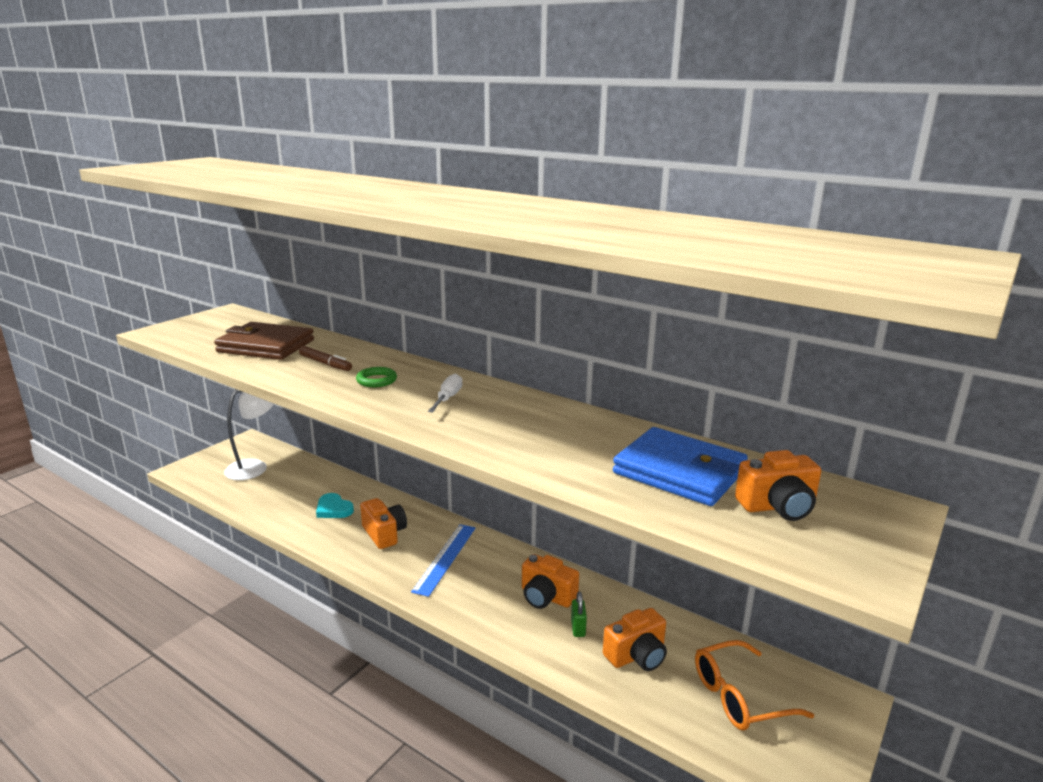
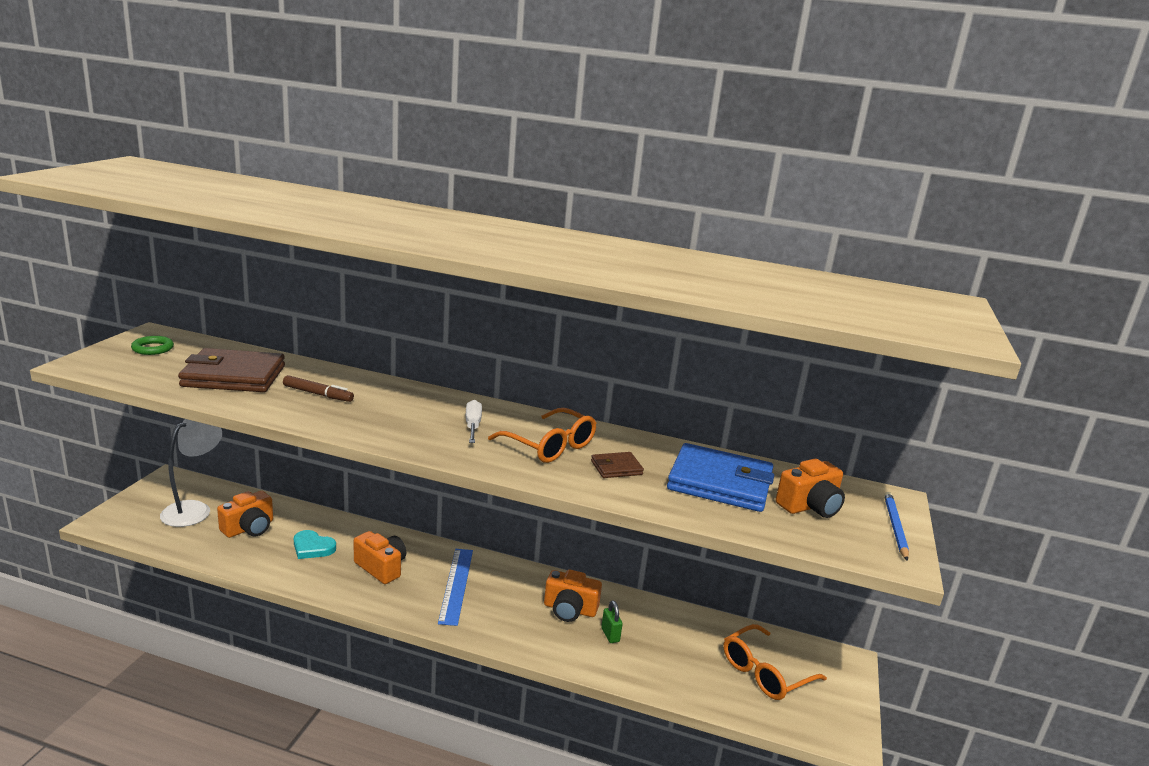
camera: 20 degrees left, 0 degrees up
(376, 380) = (387, 410): green ring -> green ring (153, 348)
(512, 421) = (549, 445): none -> orange glasses
(569, 447) = (616, 468): none -> brown wallet
(637, 655) = (670, 651): orange camera -> orange camera (249, 528)
(881, 541) = (895, 527): none -> blue pencil

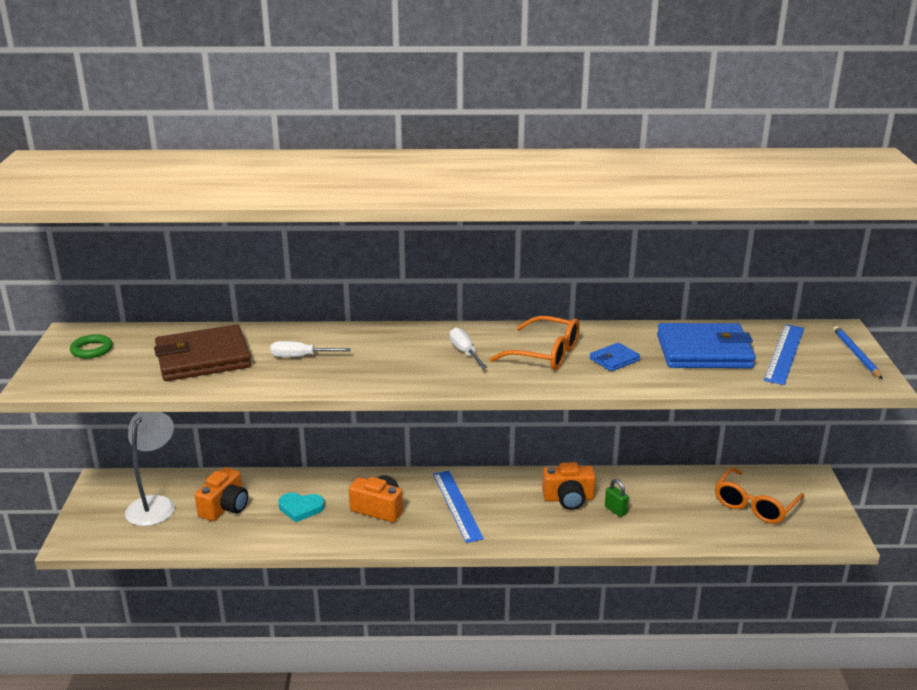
camera: 15 degrees left, 5 degrees up
(318, 394) = (300, 356): brown marker -> white screwdriver
(616, 468) = (614, 359): brown wallet -> blue wallet
(810, 506) = (784, 353): orange camera -> blue ruler

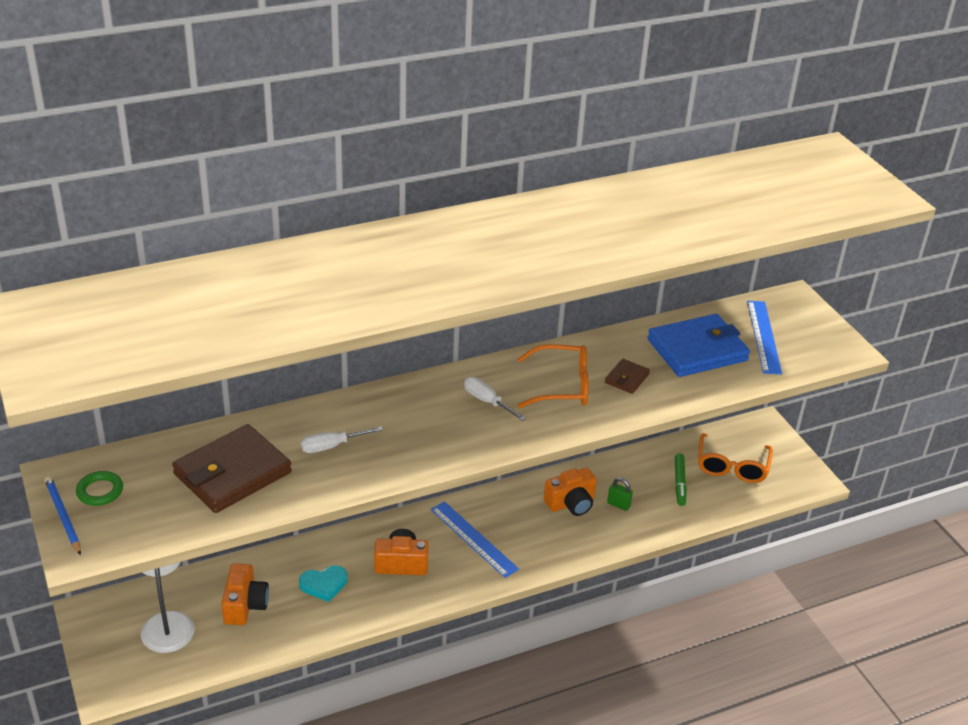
camera: 25 degrees left, 10 degrees up
(614, 359) = (627, 378): blue wallet -> brown wallet
(690, 506) = (679, 483): none -> green marker
(856, 354) = (820, 324): blue pencil -> blue pencil (63, 516)

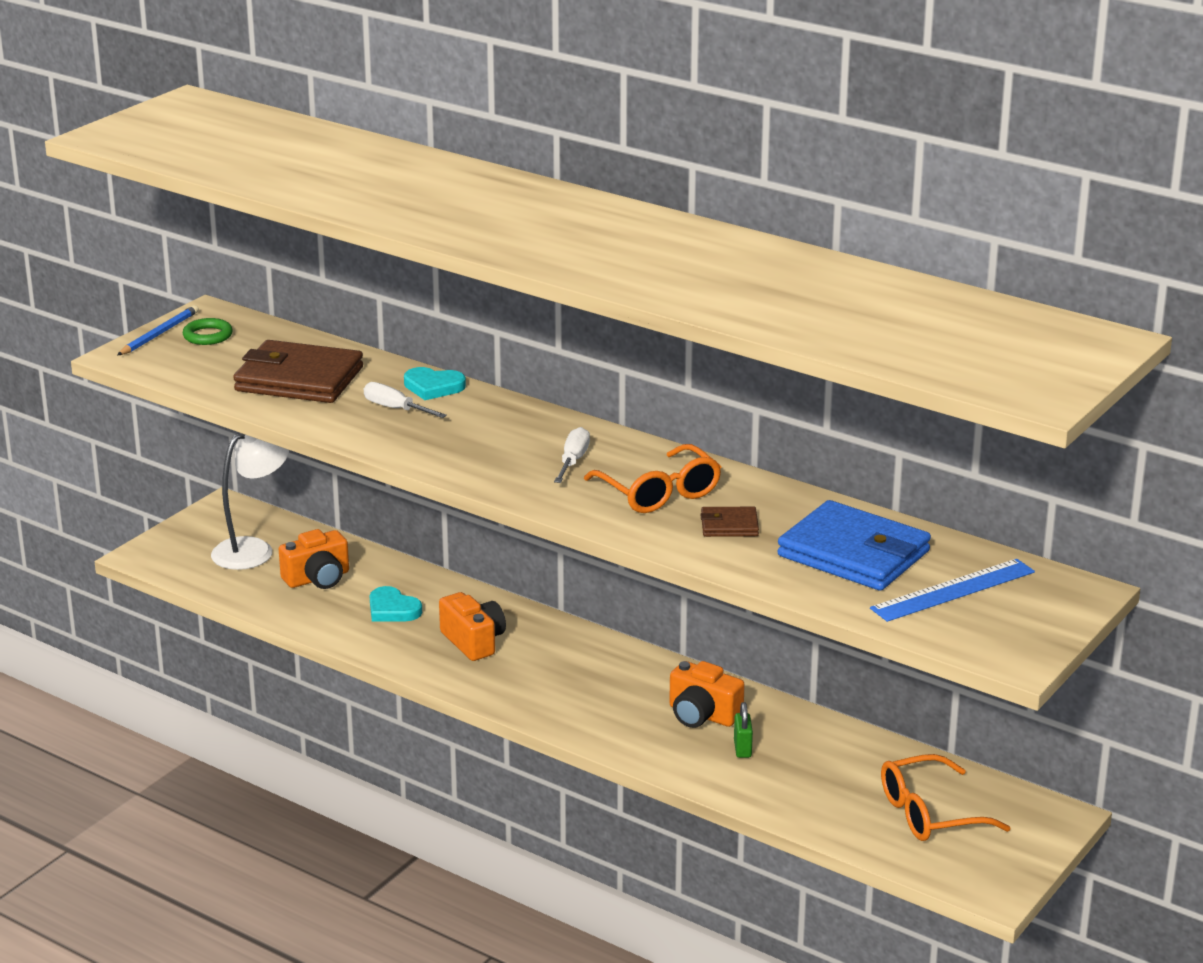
camera: 60 degrees right, 10 degrees down
(317, 415) = (433, 387): none -> turquoise heart
(473, 539) = (563, 671): blue ruler -> none
(679, 483) = (842, 782): green marker -> none

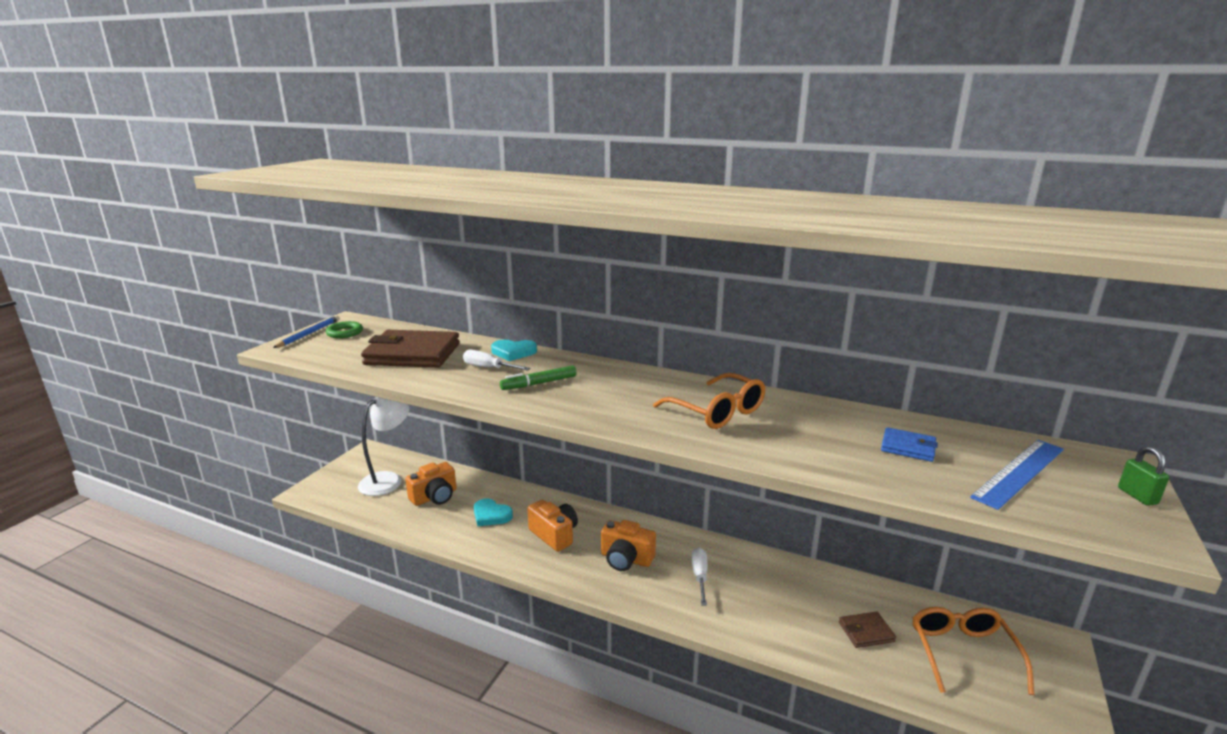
camera: 10 degrees left, 5 degrees down
(455, 437) = (539, 383): none -> green marker
(573, 460) = (637, 393): white screwdriver -> white screwdriver (699, 576)
(702, 715) = (742, 579): orange camera -> orange camera (626, 559)
(729, 525) = (790, 433): brown wallet -> brown wallet (866, 632)
(742, 749) = (786, 607): green padlock -> green padlock (1137, 496)
(853, 554) = (908, 447): blue wallet -> blue wallet, size x0.46
(931, 813) = (963, 654): orange glasses -> orange glasses turned 120 degrees clockwise

